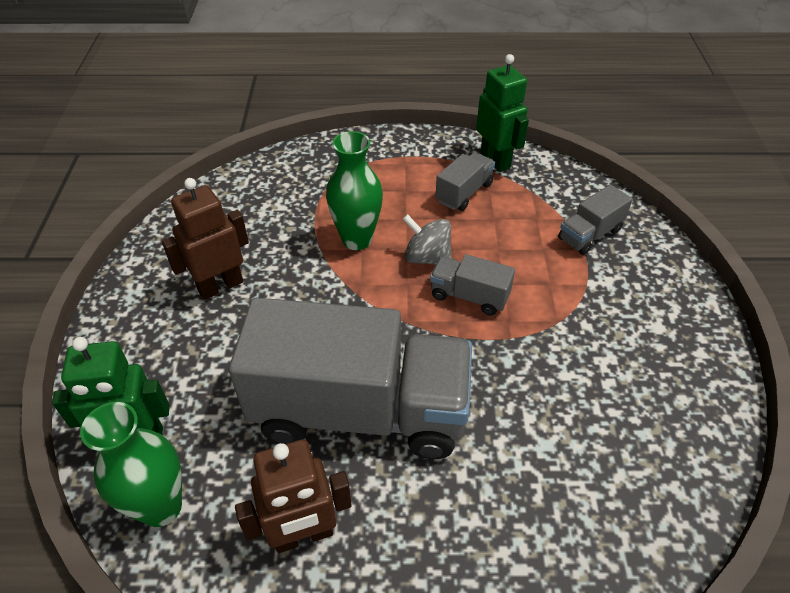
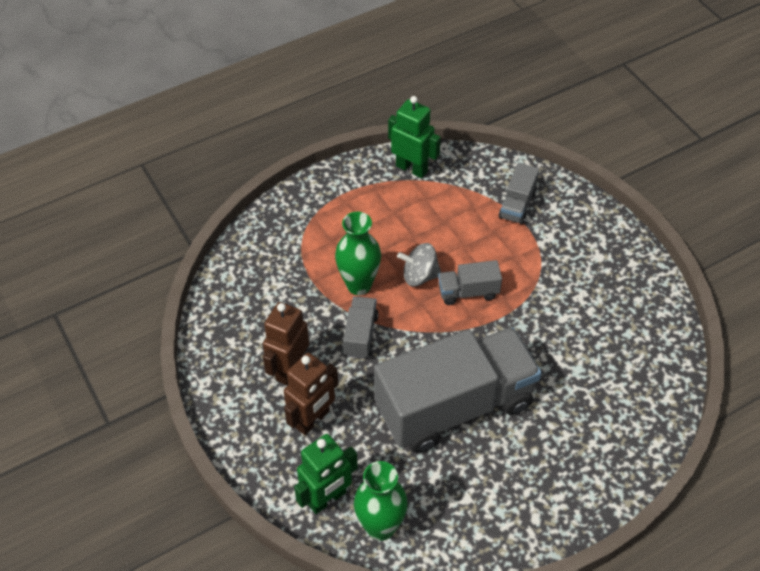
camera: 30 degrees left, 5 degrees up
(303, 535) = (477, 495): brown robot -> brown robot (313, 420)
(464, 193) = (408, 209): grey truck -> grey truck (360, 335)

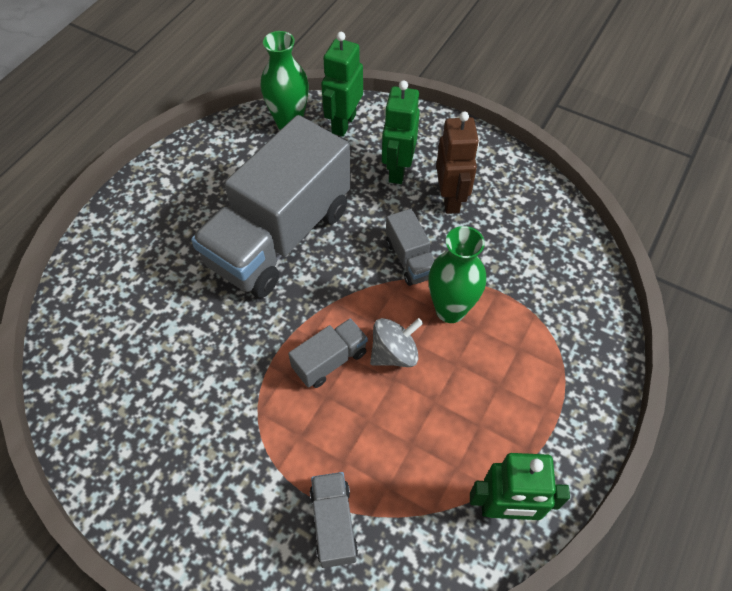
camera: 150 degrees right, 5 degrees up
(313, 420) = (397, 170): brown robot -> green robot

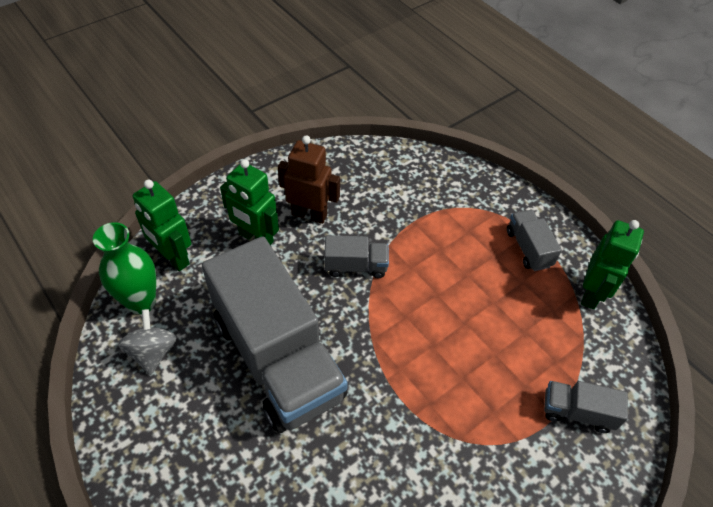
camera: 70 degrees left, 5 degrees down
(330, 360) = (430, 363): grey truck -> grey truck (528, 248)
(394, 353) = (441, 312): grey spinning top -> grey spinning top (153, 352)
(450, 310) = (417, 259): green vase -> none

